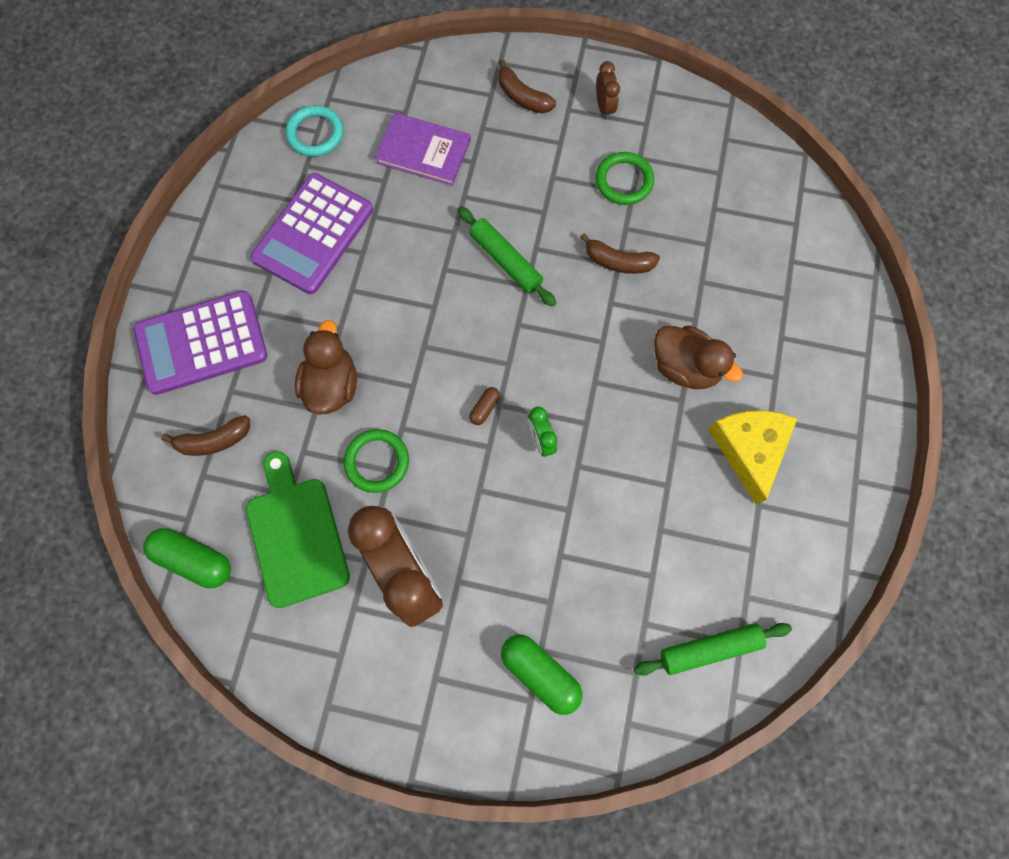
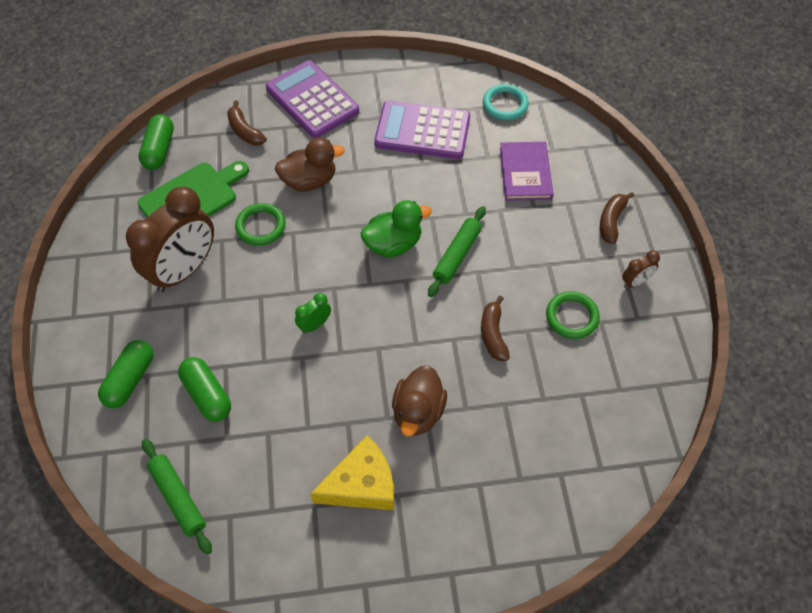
camera: 70 degrees right, 15 degrees down
(464, 321) = (393, 244): none -> green duck
(484, 408) = (326, 280): brown capsule -> none
(591, 585) = (207, 395): none -> green capsule

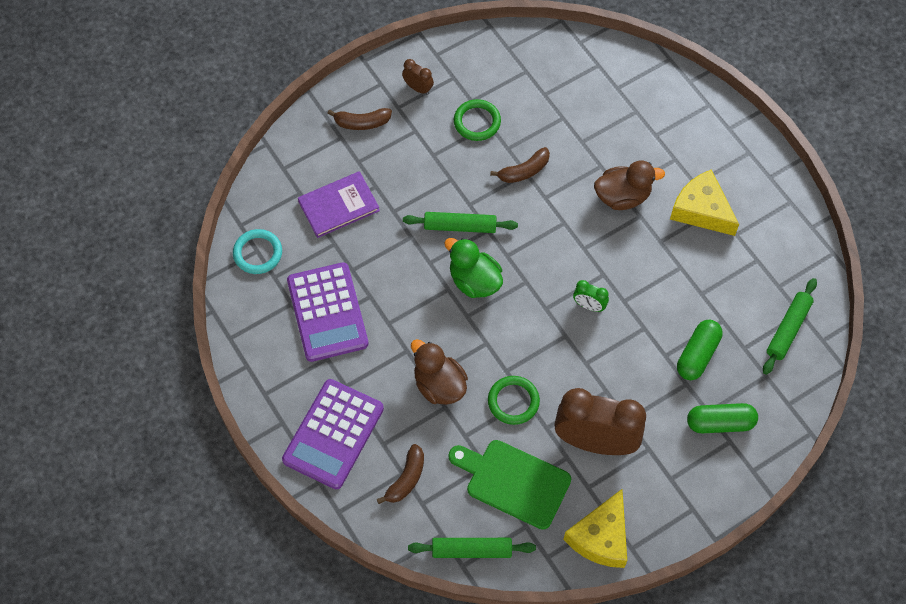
camera: 115 degrees left, 5 degrees up
(103, 238) = (601, 537): none -> yellow cheese
(159, 150) = (471, 550): green capsule -> green rolling pin

